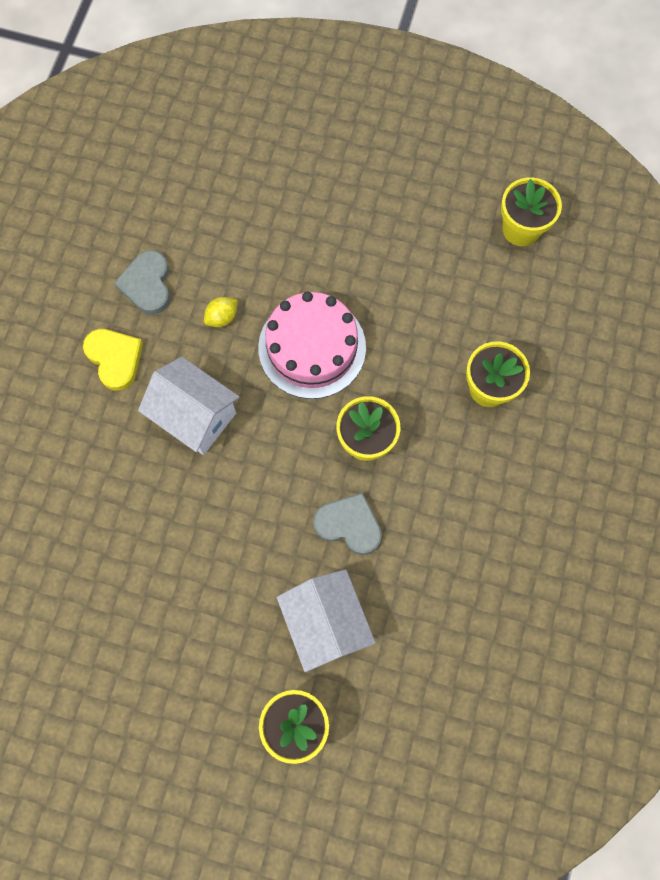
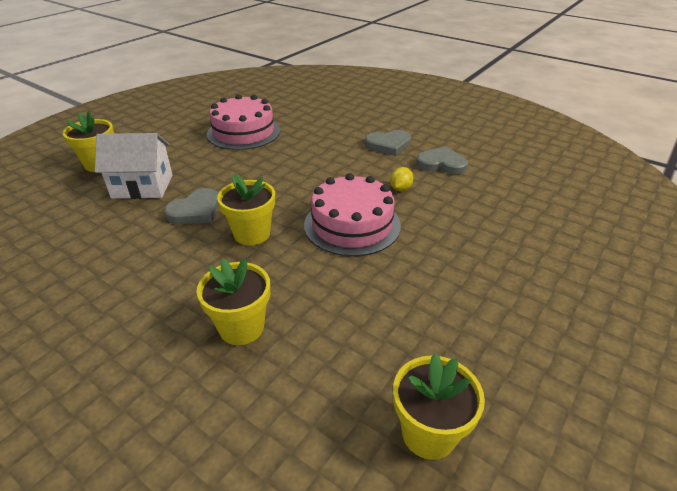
camera: 110 degrees right, 35 degrees down
(115, 358) = (388, 145): yellow heart -> grey heart
(138, 572) = (243, 132): none -> pink cake
(195, 416) = (328, 165): white house -> none
(222, 317) = (400, 188): yellow lemon -> yellow lemon turned 45 degrees clockwise

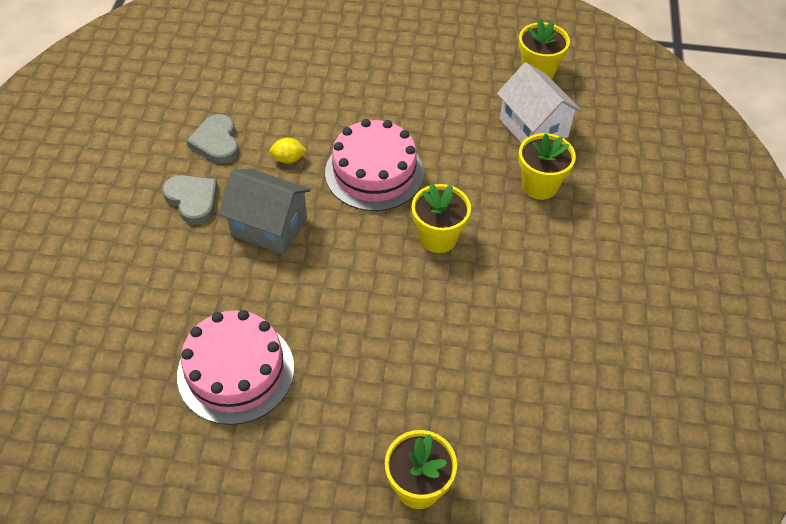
camera: 120 degrees left, 15 degrees up
(142, 186) = (430, 391): white house -> white house (533, 128)
(196, 210) = (436, 305): grey heart -> none
(338, 165) = (269, 226): none -> grey house

